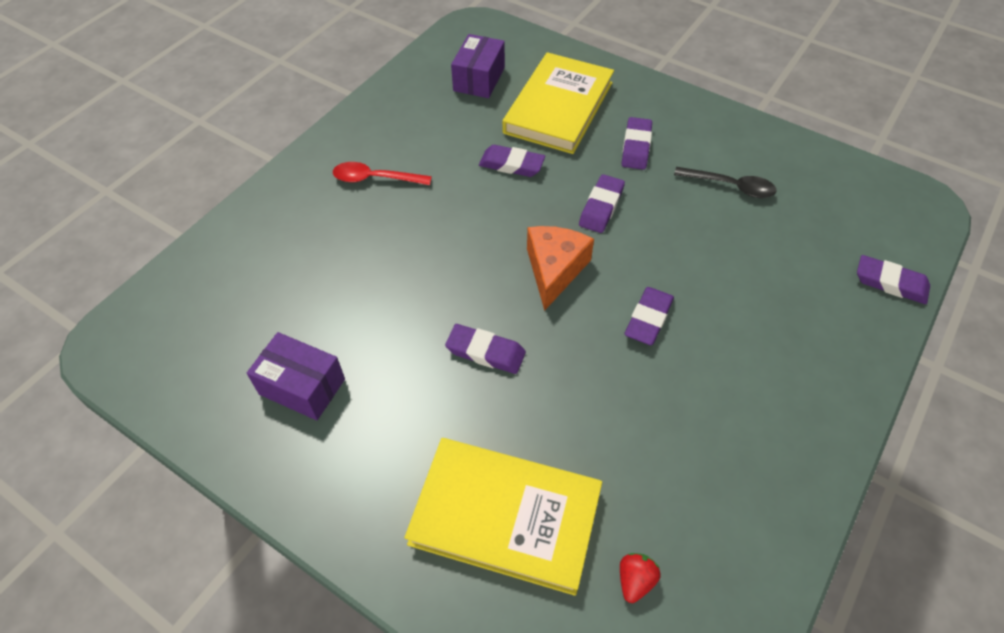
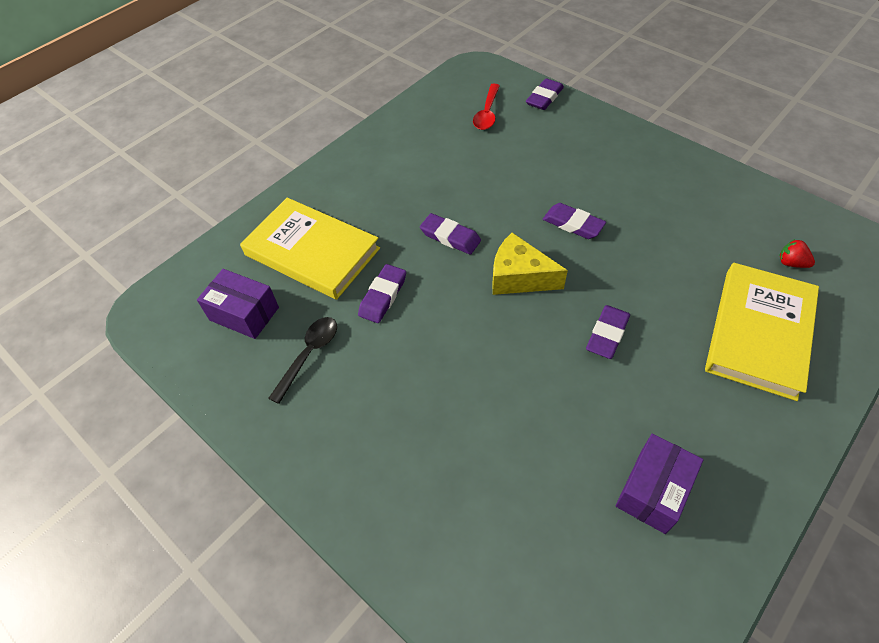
camera: 80 degrees left, 0 degrees up
(375, 179) = (377, 420): red spoon -> red spoon (487, 113)
(554, 270) = (519, 277): orange cheese -> yellow cheese
(636, 147) = (381, 204): purple eraser -> none
(730, 186) = (441, 155): black spoon -> black spoon (309, 355)

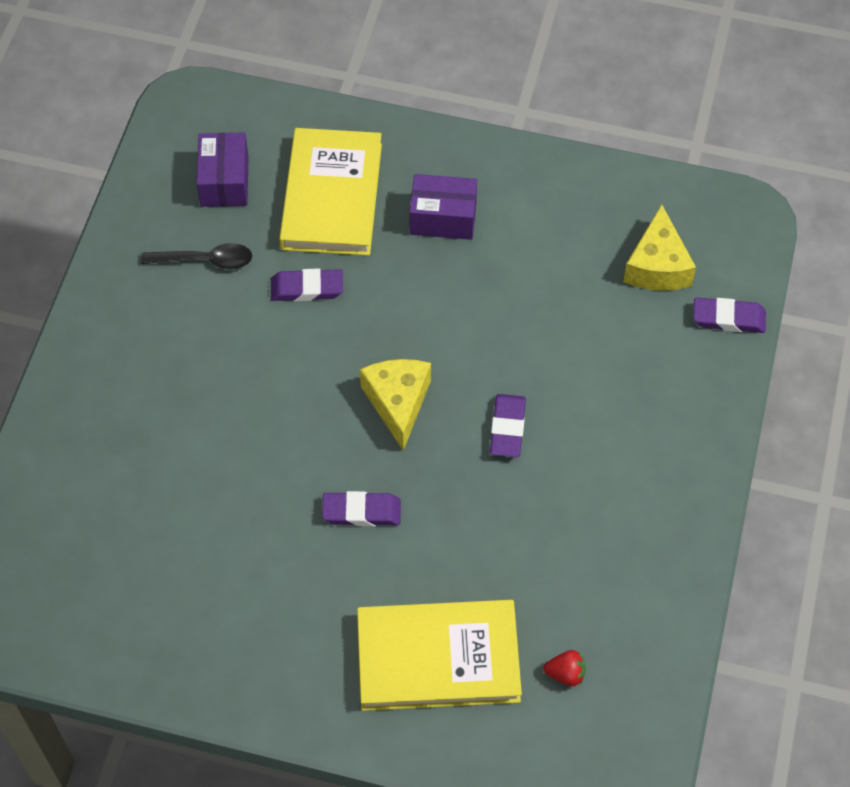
camera: 60 degrees right, 5 degrees up
(450, 237) = (421, 314): purple eraser -> none
(487, 113) = (657, 266): red spoon -> yellow cheese
(652, 490) = (197, 602): purple box -> purple box (443, 218)
(791, 263) = (565, 674): red strawberry -> red strawberry turned 90 degrees clockwise

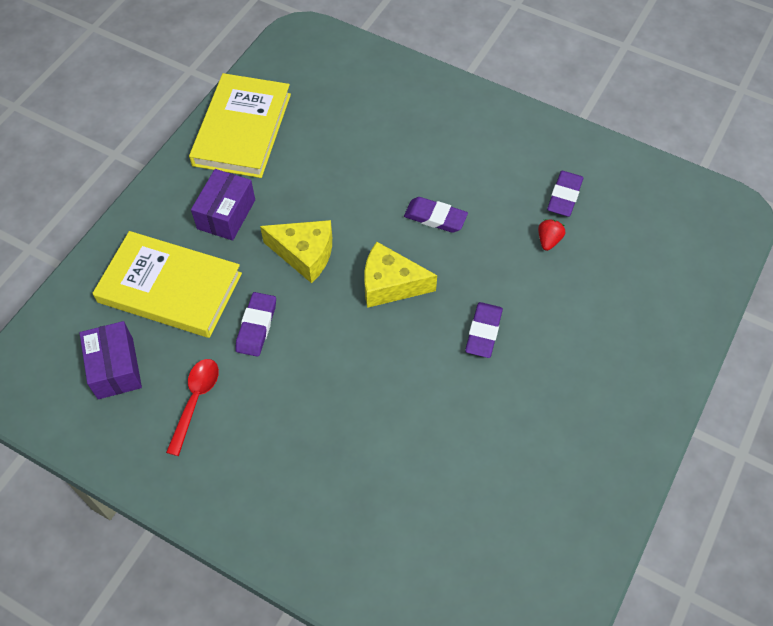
camera: 75 degrees left, 0 degrees up
(205, 260) = (195, 401): black spoon -> red spoon
(225, 181) = (115, 368): purple box -> purple box turned 60 degrees clockwise
(438, 658) = (621, 308): yellow book -> yellow book (242, 129)
(565, 674) = (647, 231): red strawberry -> red strawberry (548, 240)
(657, 266) = (325, 94): yellow cheese -> yellow cheese (304, 254)
(728, 318) = (384, 66): purple eraser -> purple eraser (564, 196)

